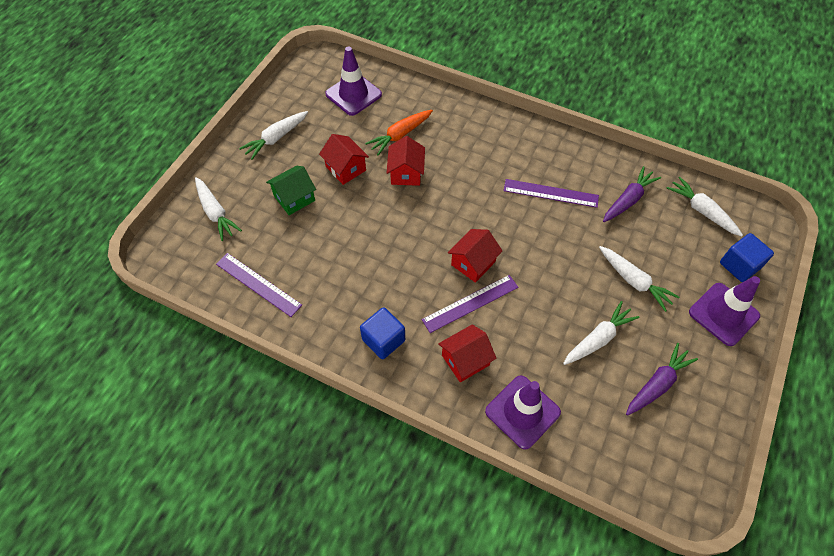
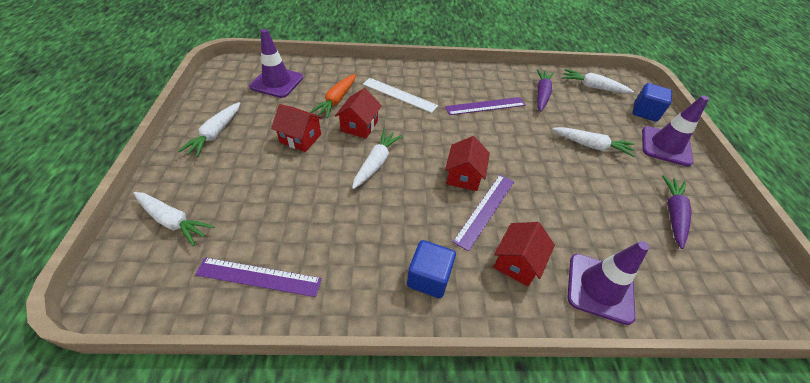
camera: 30 degrees left, 10 degrees down
(294, 198) = (260, 178): green house -> none
(406, 173) = (359, 126): red house -> red house turned 45 degrees clockwise
(467, 148) = (399, 95): none -> white ruler
(598, 338) = (604, 197): white carrot -> white carrot (376, 163)

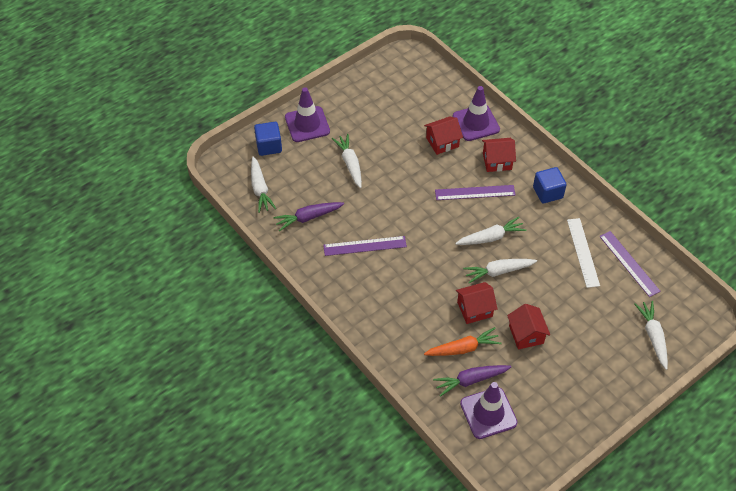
camera: 125 degrees left, 5 degrees up
(215, 134) = (581, 392): white carrot -> white carrot (491, 237)
(399, 95) = (410, 311): white ruler -> white ruler (582, 252)
(464, 176) = (458, 218): red house -> red house (442, 142)
(485, 106) = (365, 246): purple ruler -> purple ruler turned 45 degrees counterclockwise
(673, 214) = (382, 106): purple carrot -> purple carrot (470, 380)

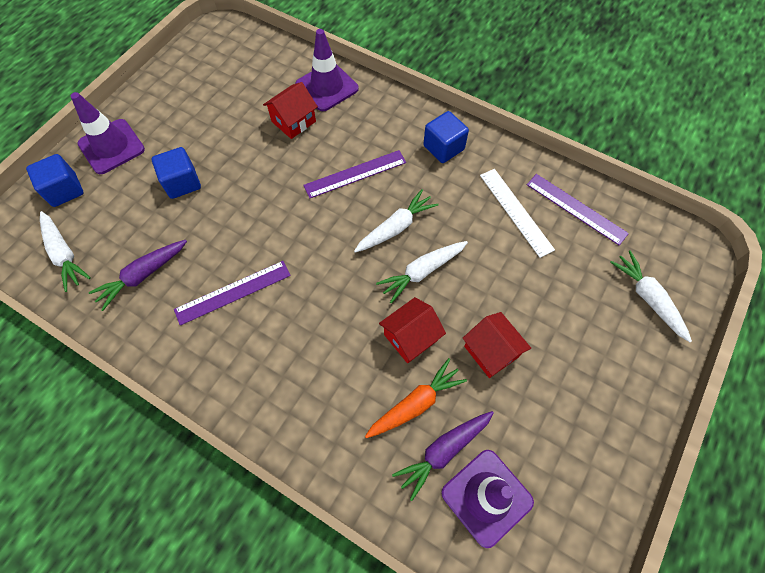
camera: 20 degrees left, 10 degrees up
(350, 164) = (182, 183): white carrot -> blue cube
(497, 161) = (368, 126): red house -> none

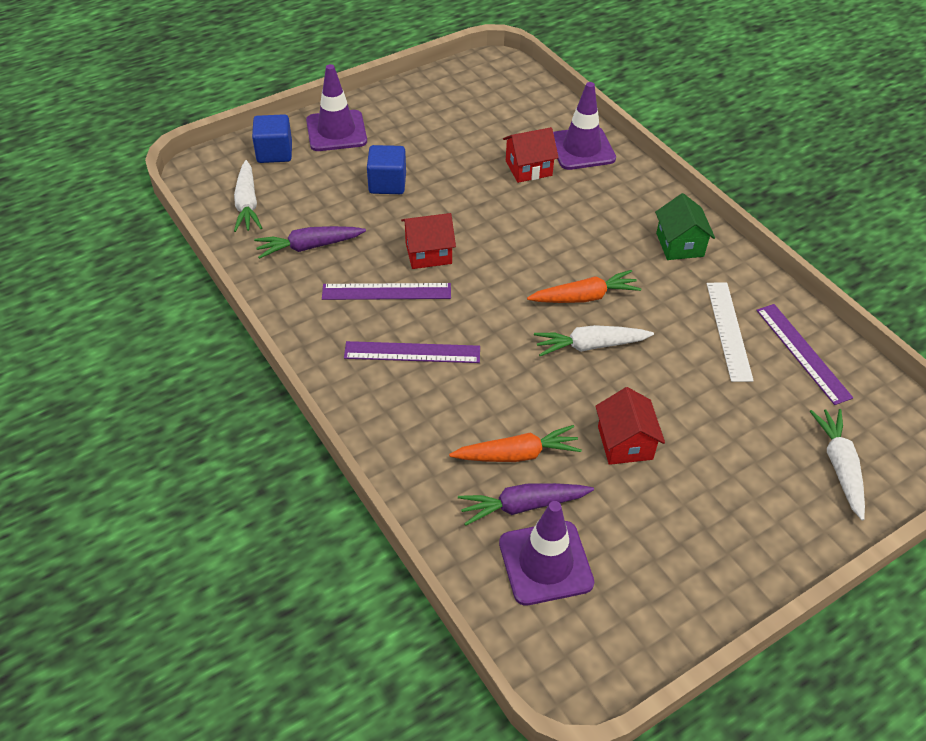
camera: 25 degrees right, 15 degrees down
(355, 174) = (568, 235): purple ruler -> purple ruler (412, 352)
(396, 227) = (584, 297): white carrot -> orange carrot
(410, 337) = (545, 397): red house -> red house (428, 253)
(443, 148) = (679, 244): blue cube -> green house

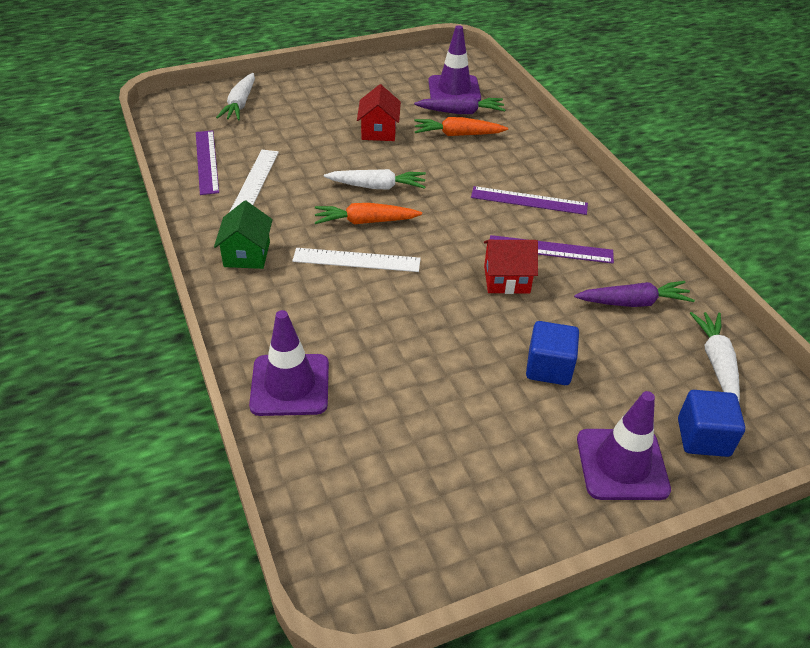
camera: 170 degrees left, 5 degrees down
(528, 168) = (369, 365): red house -> none
(575, 253) = (356, 260): none -> white ruler

